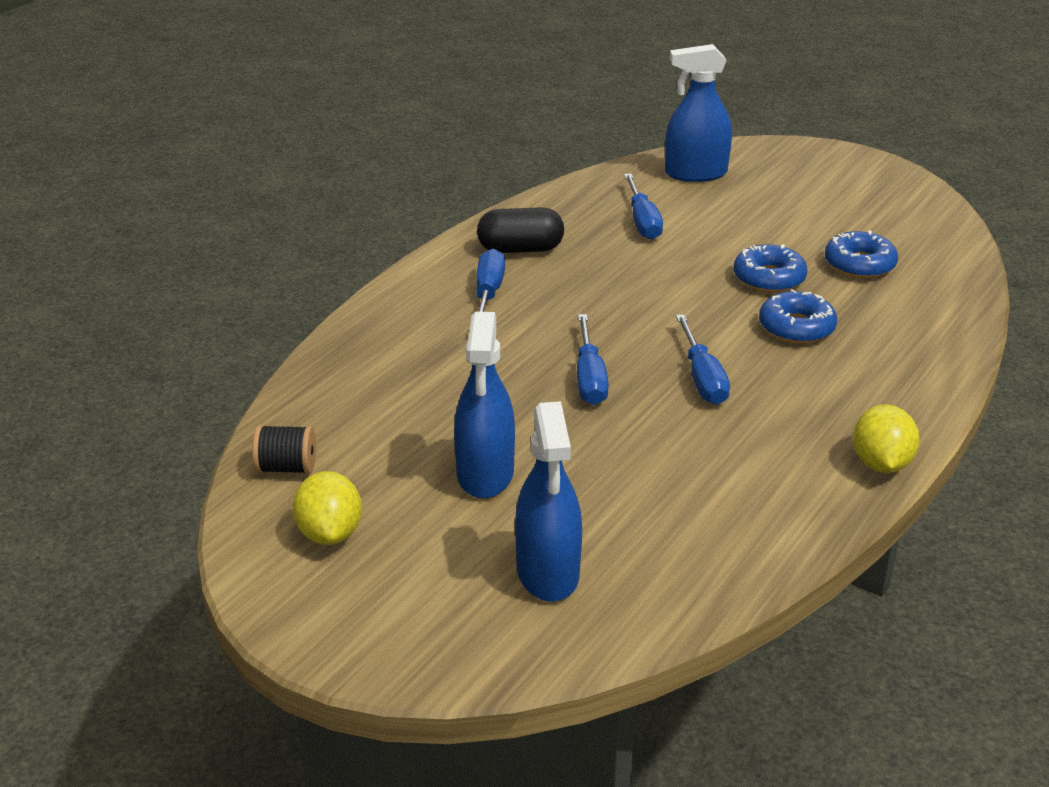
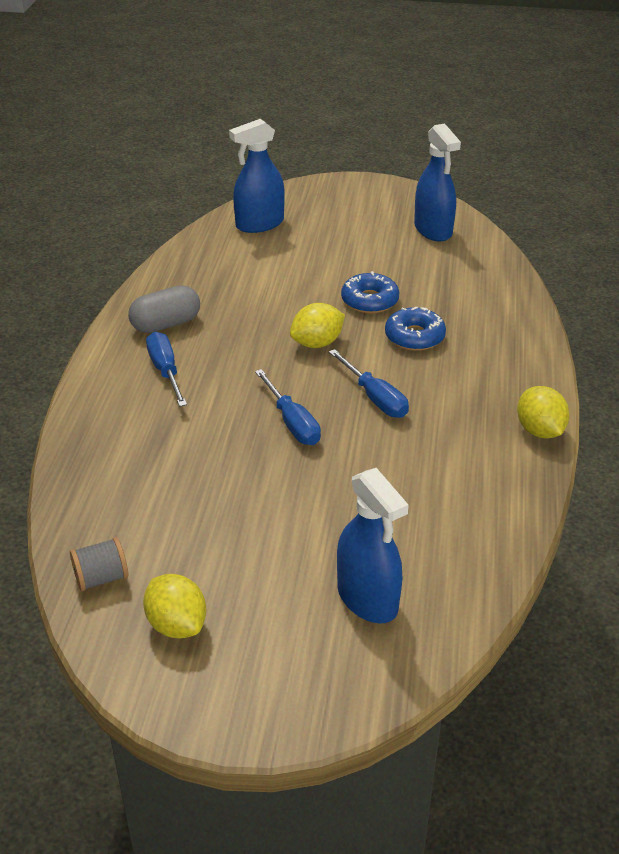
camera: 25 degrees left, 5 degrees up
(286, 468) = (101, 578): black spool -> grey spool
(485, 474) = (266, 530): blue spray bottle -> blue spray bottle (433, 230)
(520, 249) = (166, 324): black capsule -> grey capsule
(642, 221) = (246, 275): blue screwdriver -> none
(675, 307) = (317, 343): none -> yellow lemon
(859, 264) = (425, 272): blue donut -> none

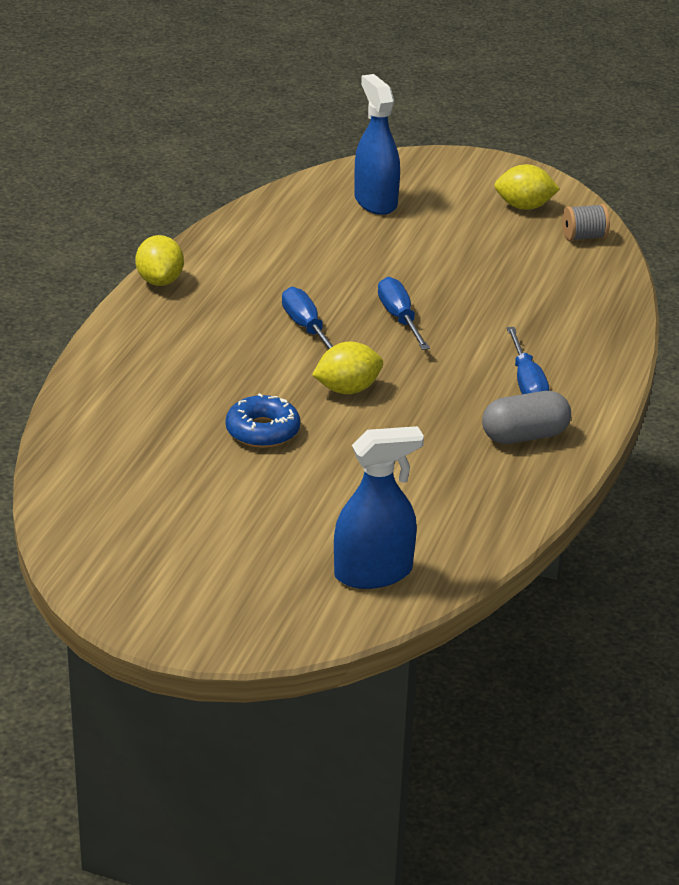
camera: 170 degrees left, 5 degrees down
(177, 625) = (524, 207): yellow lemon -> yellow lemon turned 60 degrees counterclockwise
(414, 337) = (231, 381): blue donut -> none
(433, 230) = (118, 524): blue spray bottle -> none

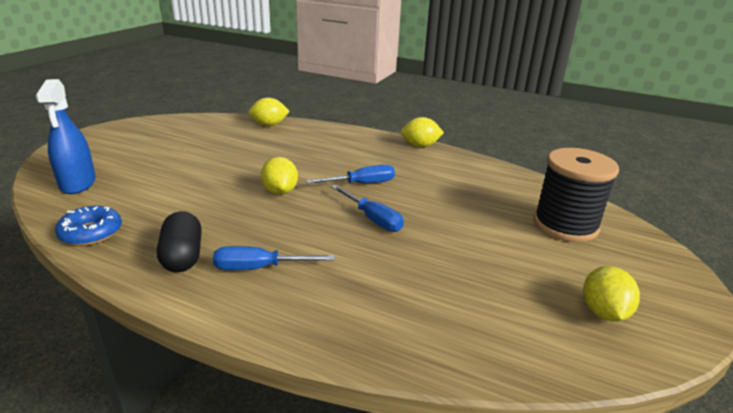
camera: 95 degrees right, 5 degrees down
(86, 429) = (269, 125): none -> yellow lemon
(262, 431) = (245, 163): blue donut -> blue donut (91, 233)
(375, 202) = (565, 225): blue spray bottle -> black spool
(399, 318) = (372, 219): blue screwdriver -> blue screwdriver turned 60 degrees clockwise
(524, 436) = (183, 256): grey capsule -> black capsule
(584, 237) = (550, 351): grey spool -> none

